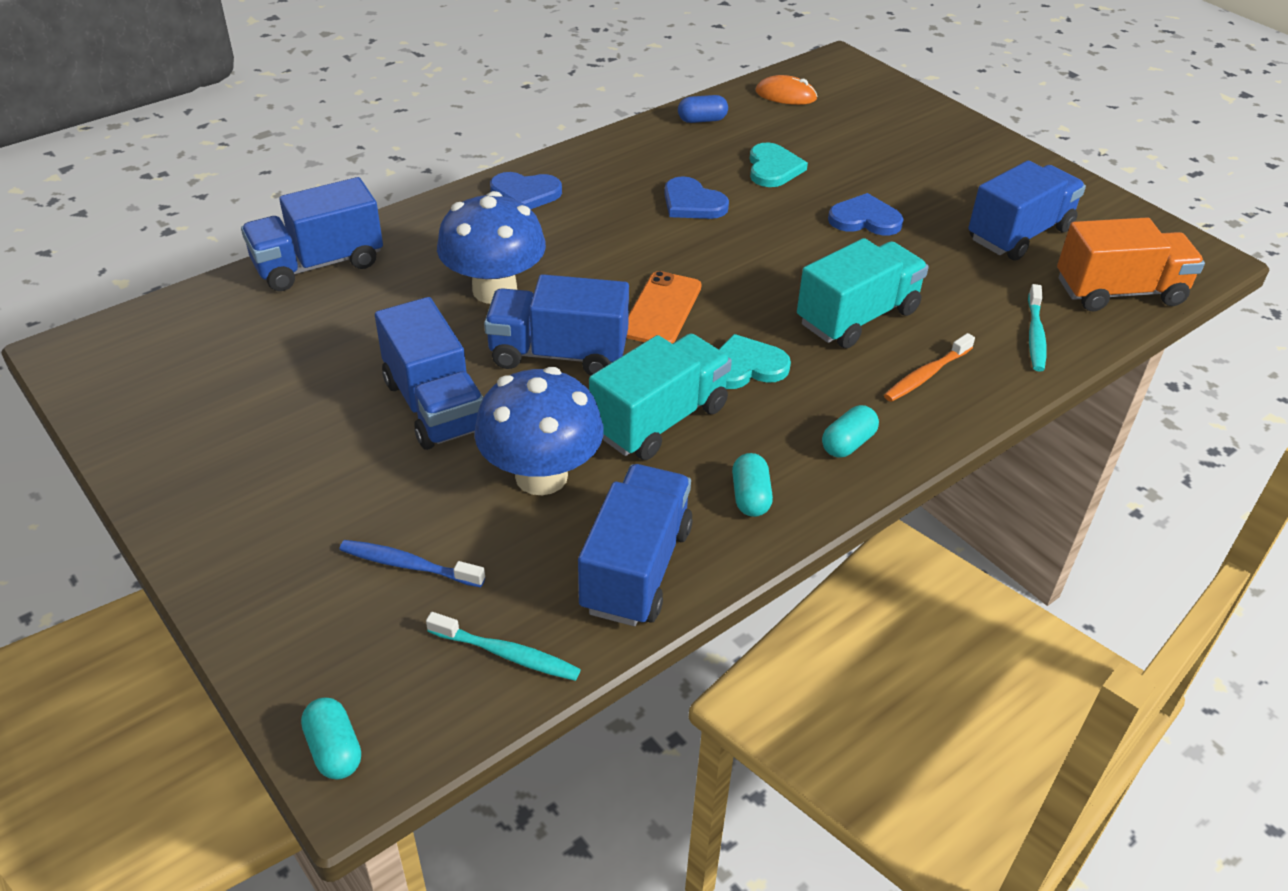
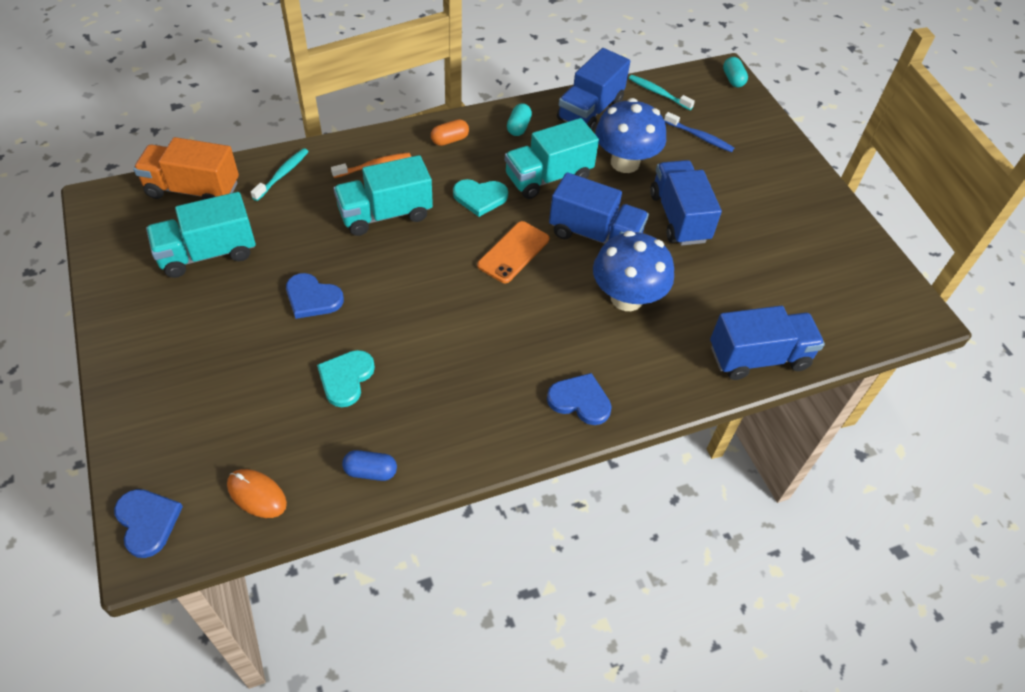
camera: 165 degrees left, 10 degrees up
(692, 203) = (441, 352): blue heart -> blue heart (147, 522)
(848, 443) = (450, 140): turquoise capsule -> orange capsule
(1019, 234) = (208, 253): blue truck -> turquoise truck

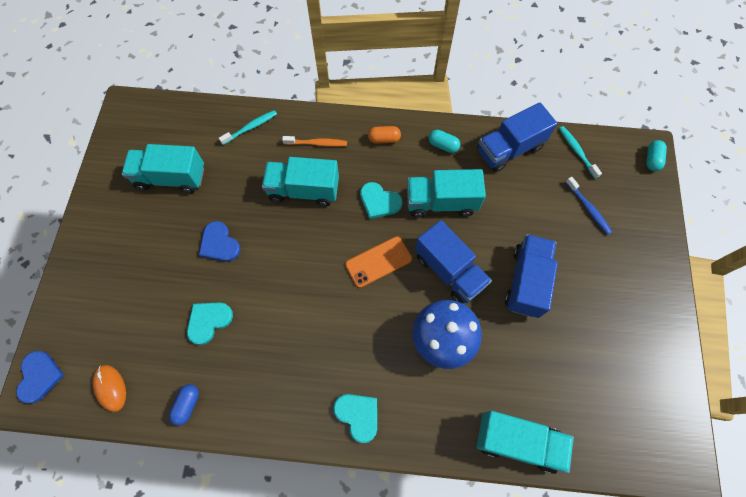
camera: 30 degrees right, 15 degrees up
(193, 190) = (186, 119): orange truck -> none
(370, 471) = (187, 405): blue capsule -> blue capsule turned 75 degrees clockwise
(518, 127) = (443, 145): turquoise capsule -> turquoise capsule turned 75 degrees clockwise
(580, 400) = (358, 415): blue heart -> turquoise heart
(625, 163) = (510, 211): blue mushroom -> none
(758, 357) = (517, 441): blue truck -> turquoise truck

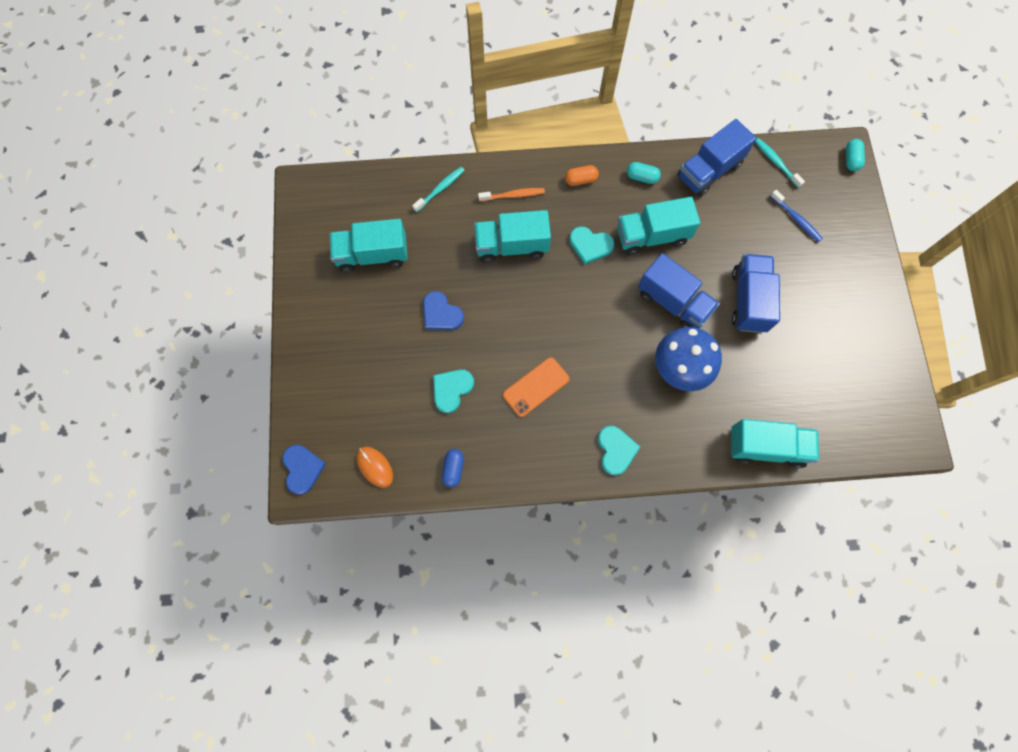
camera: 10 degrees left, 5 degrees up
(358, 415) = (616, 450): turquoise heart -> turquoise heart turned 45 degrees clockwise
(378, 262) = (603, 305): orange phone -> orange phone (536, 387)

